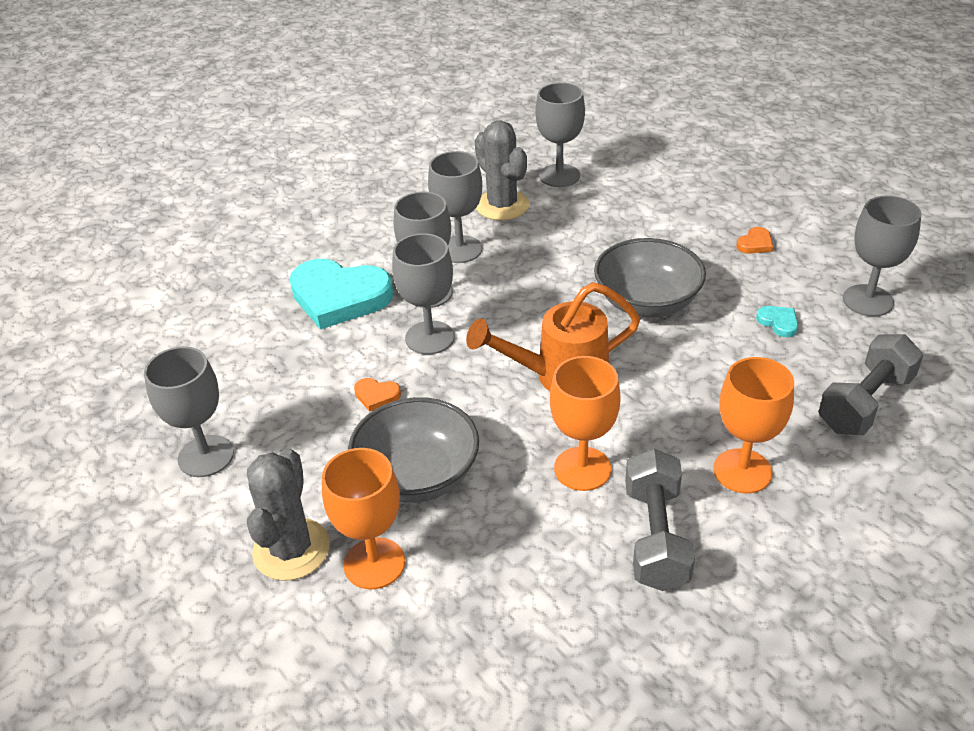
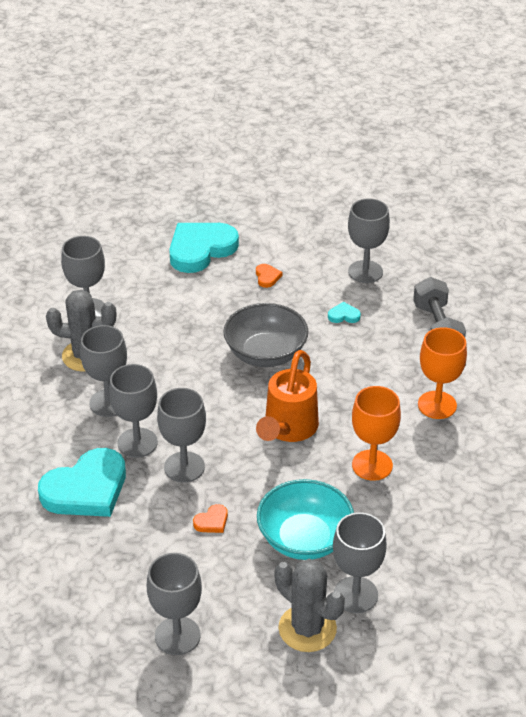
camera: 55 degrees left, 0 degrees up
(374, 563) = (355, 595): orange goblet -> grey goblet
(417, 475) = (304, 539): grey bowl -> turquoise bowl
(656, 537) = (448, 466): grey dumbbell -> none
(729, 187) = (200, 249): none -> turquoise heart

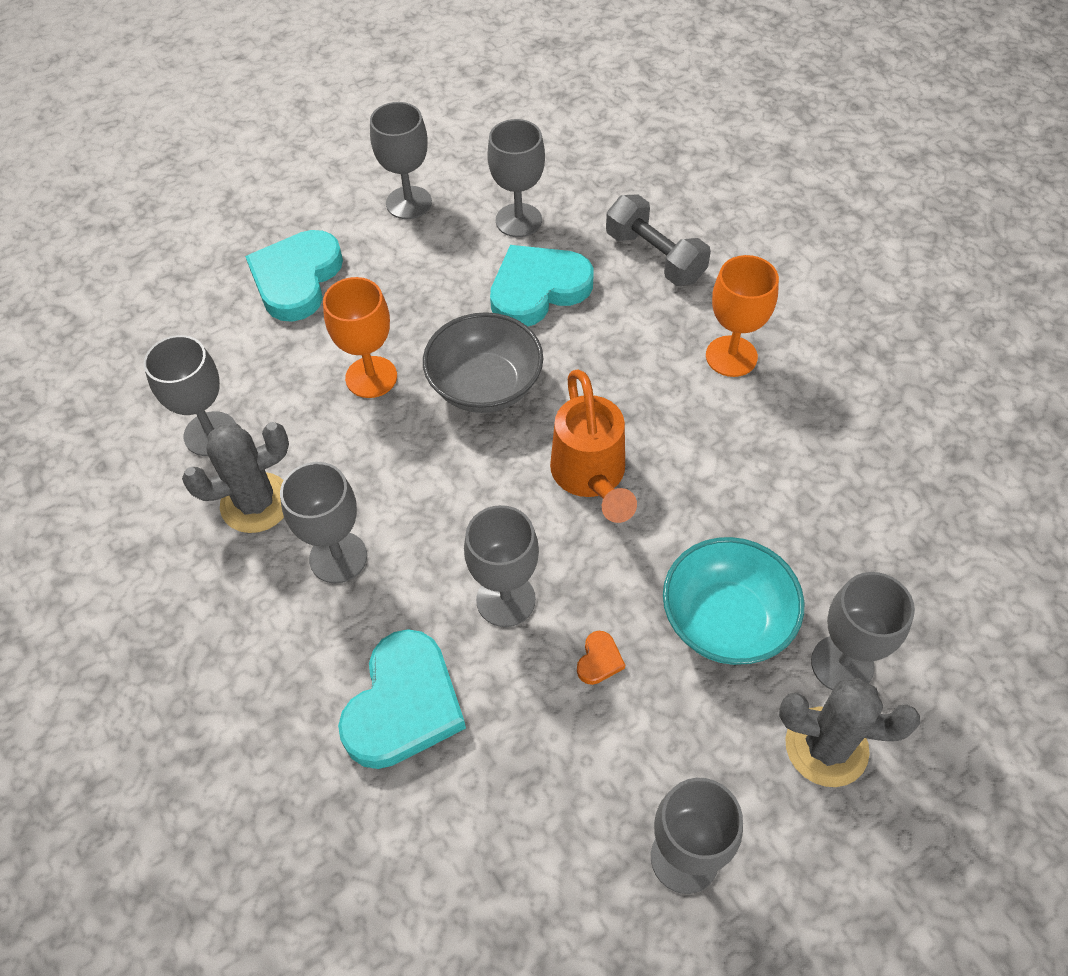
camera: 30 degrees left, 15 degrees up
(137, 443) = (419, 597): grey goblet -> grey goblet (409, 203)
(267, 277) = (408, 280): orange heart -> none
(344, 315) = (538, 289): turquoise heart -> turquoise heart, size x2.49
(372, 465) = (723, 474): orange goblet -> orange goblet (371, 377)

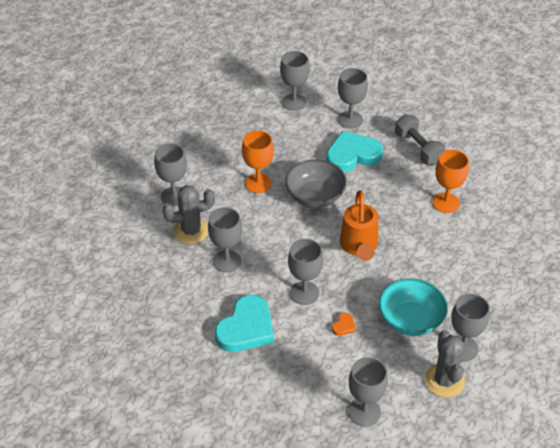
camera: 10 degrees right, 10 degrees down
(296, 279) = (229, 131): turquoise heart -> none
(826, 747) = (444, 380): grey cactus -> grey cactus turned 60 degrees clockwise

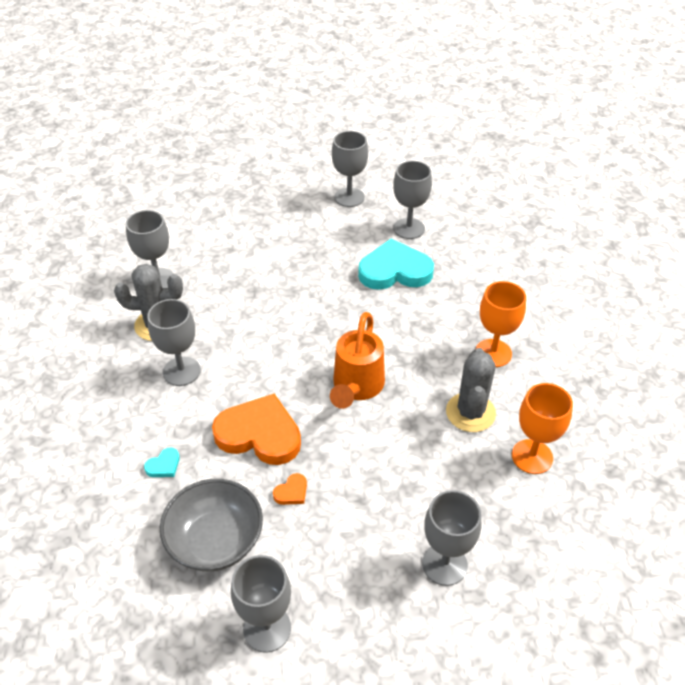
camera: 15 degrees right, 0 degrees up
(246, 328) = (164, 465): turquoise heart -> turquoise heart, size x0.40
(258, 183) = (264, 283): orange goblet -> orange goblet (532, 456)
(304, 293) = (259, 434): grey goblet -> orange heart
(315, 196) = (327, 312): grey bowl -> grey bowl (215, 541)
(410, 320) = (385, 504): turquoise bowl -> none
(418, 149) = (481, 278): grey dumbbell -> none
(444, 380) = (400, 608): grey cactus -> grey cactus (470, 412)

